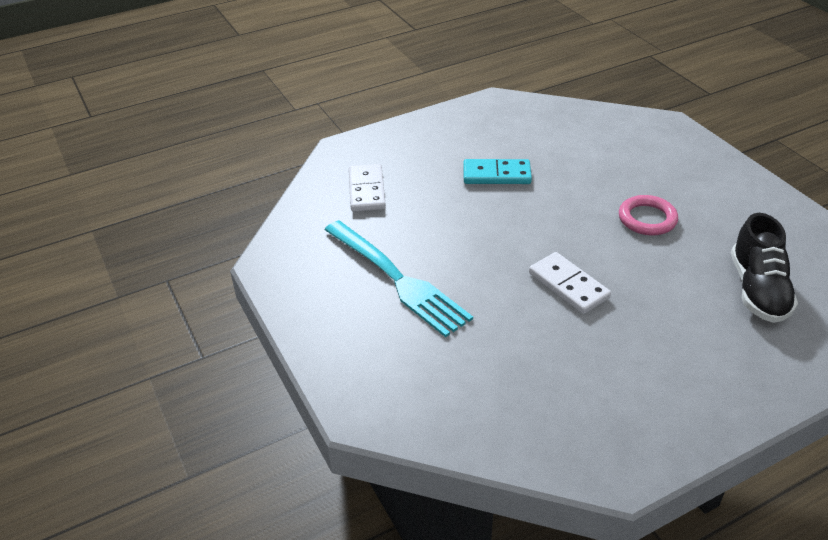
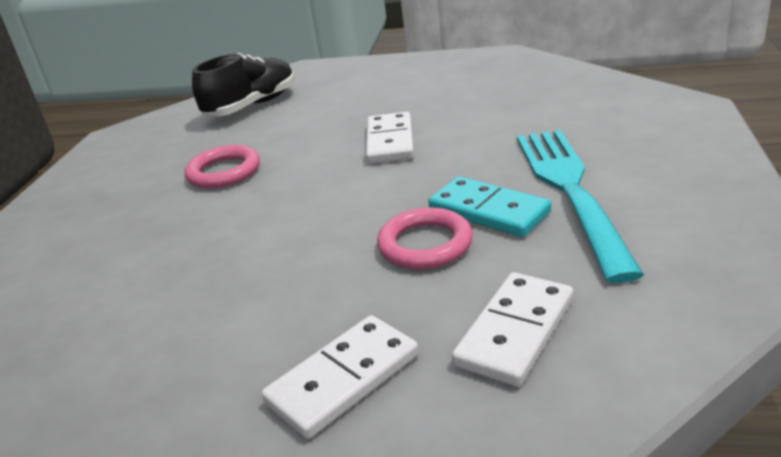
camera: 140 degrees left, 10 degrees down
(419, 152) = (343, 379): none -> white domino
(448, 215) = (425, 244): none -> pink ring
(496, 175) = (286, 279): turquoise domino -> turquoise domino (489, 211)

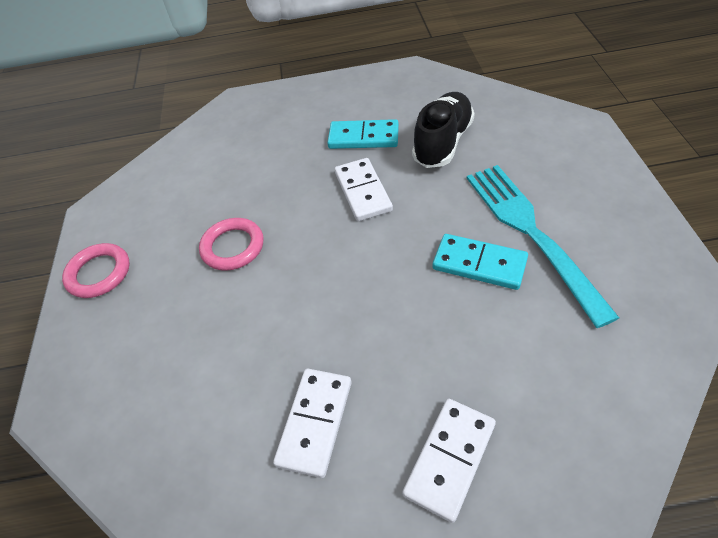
camera: 15 degrees left, 20 degrees up
(252, 106) = (213, 157): black shoe -> black shoe (443, 142)
(418, 101) = (363, 137): none -> turquoise domino
(425, 244) = (446, 308): pink ring -> pink ring (99, 273)
(515, 332) = (552, 387): white domino -> white domino (315, 422)

